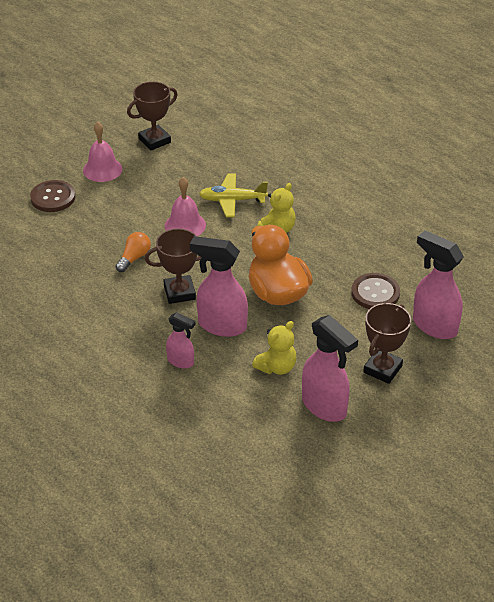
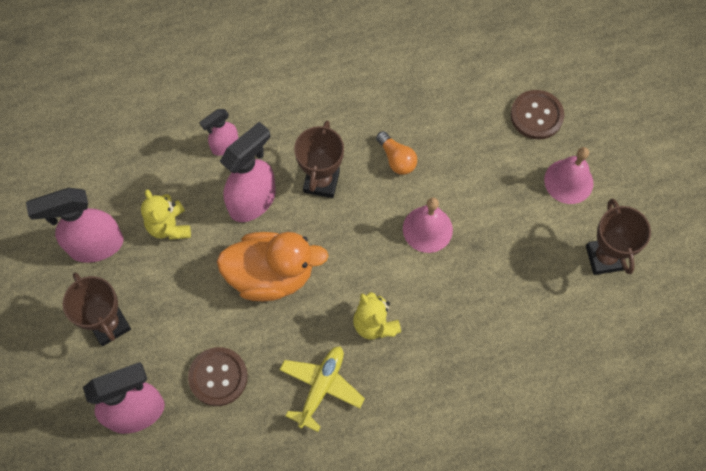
camera: 115 degrees right, 25 degrees up
(232, 200) = (449, 297): yellow plane -> yellow plane (321, 387)

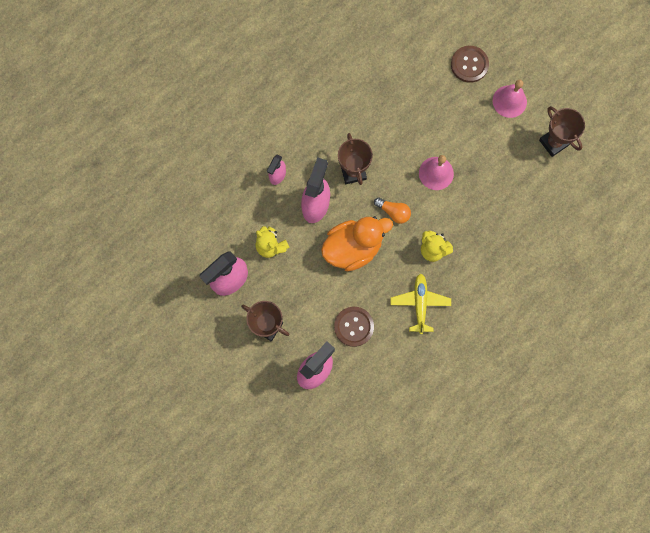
camera: 25 degrees left, 10 degrees up
(396, 159) = (394, 135): orange light bulb -> orange light bulb (393, 212)

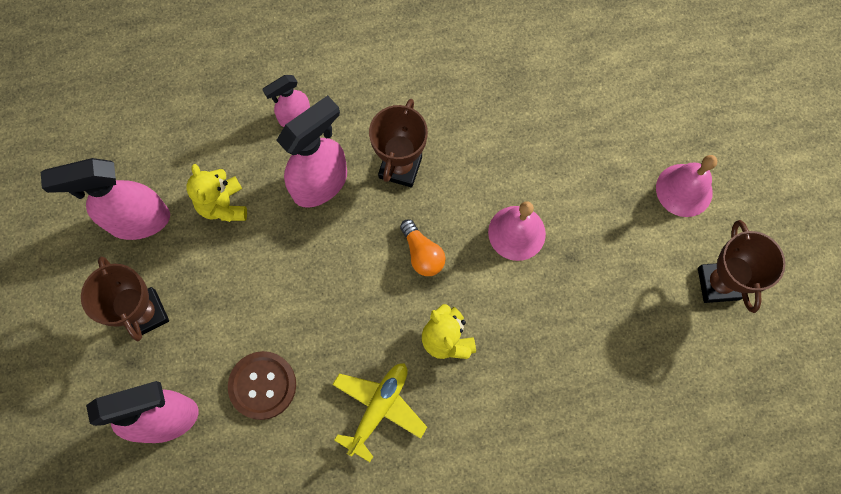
camera: 30 degrees right, 5 degrees down
(353, 248) = (333, 272): orange duck -> none
(469, 64) = (653, 110): brown button -> none

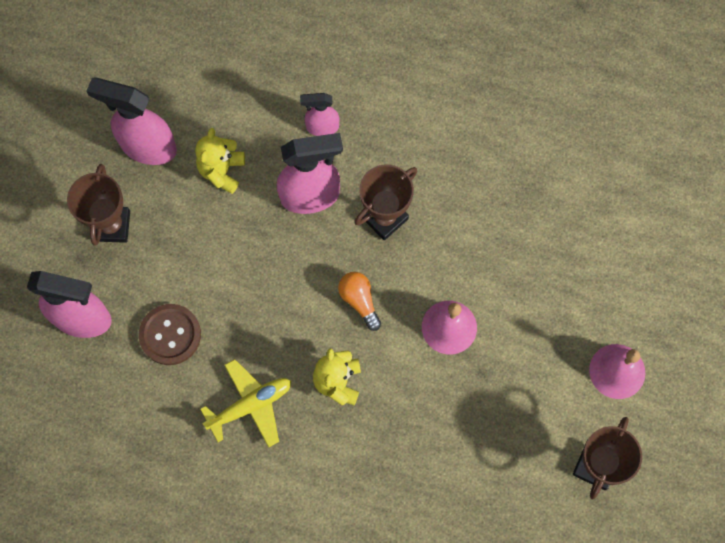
camera: 30 degrees right, 0 degrees up
(422, 254) = (359, 301): orange light bulb -> orange light bulb turned 150 degrees clockwise

